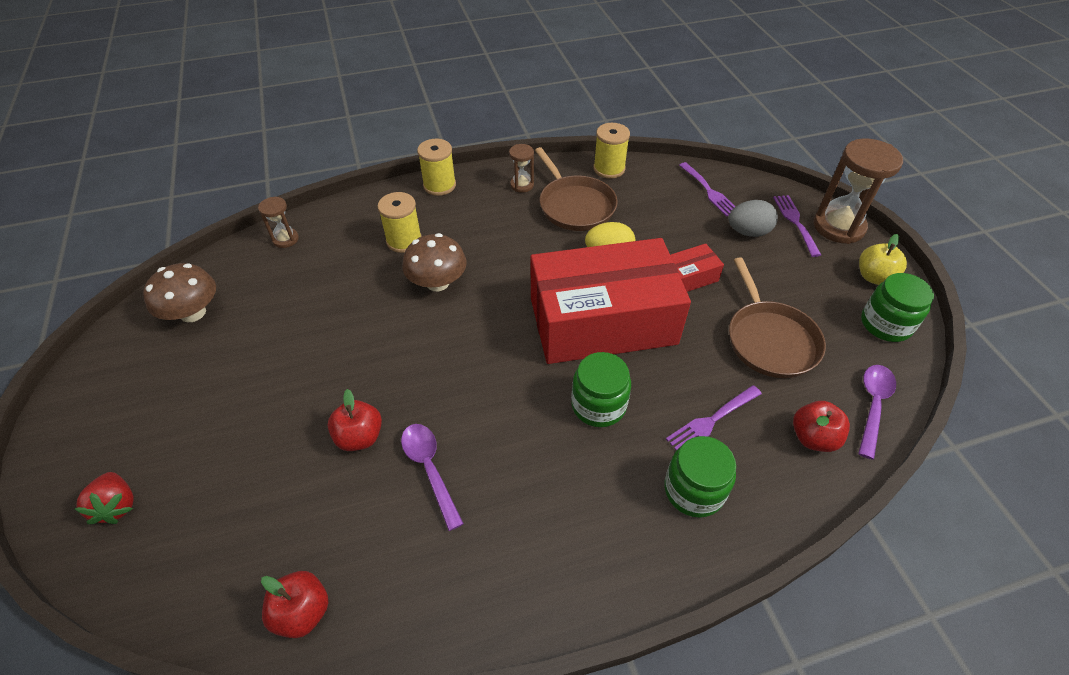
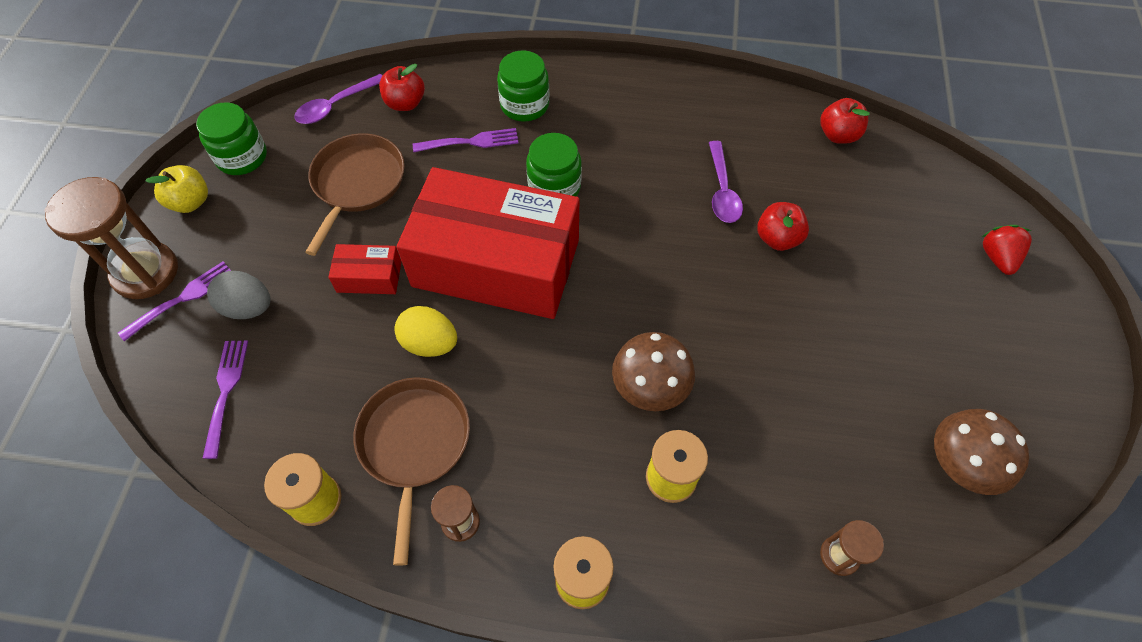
camera: 155 degrees left, 10 degrees up
(795, 222) = (182, 298): purple fork -> purple fork turned 150 degrees counterclockwise

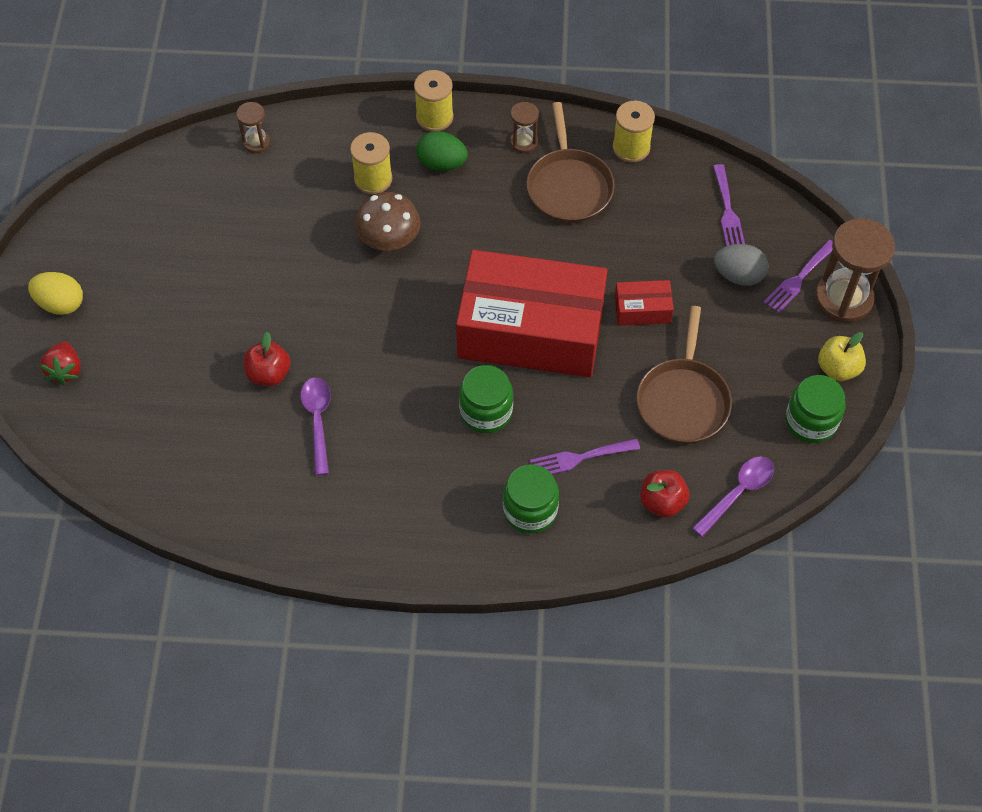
camera: 175 degrees right, 0 degrees up
(429, 343) = (574, 258): yellow egg -> yellow egg (61, 304)
(577, 495) = (442, 163): none -> green egg
(838, 135) = (188, 497): red apple -> none
(961, 463) = (152, 204): brown mushroom -> none

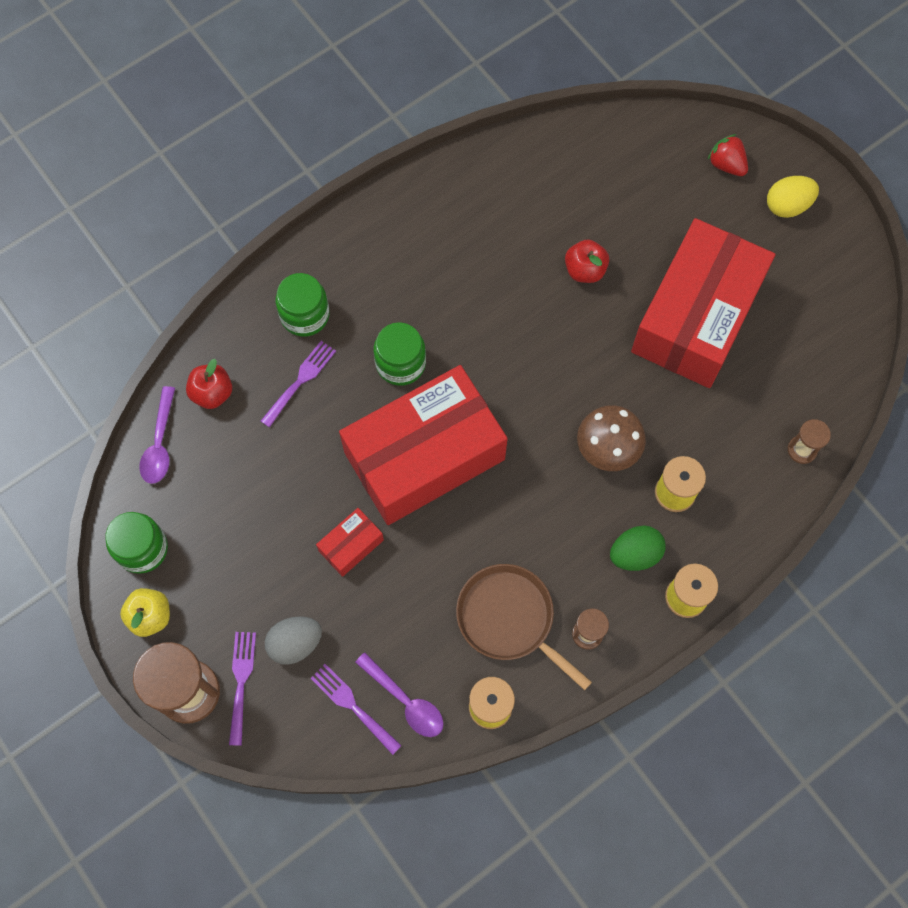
camera: 140 degrees right, 10 degrees up
(225, 277) = (696, 317): none -> red box
(318, 421) = (515, 264): purple spoon -> purple spoon (405, 701)
(683, 401) = (257, 488): brown pan -> none

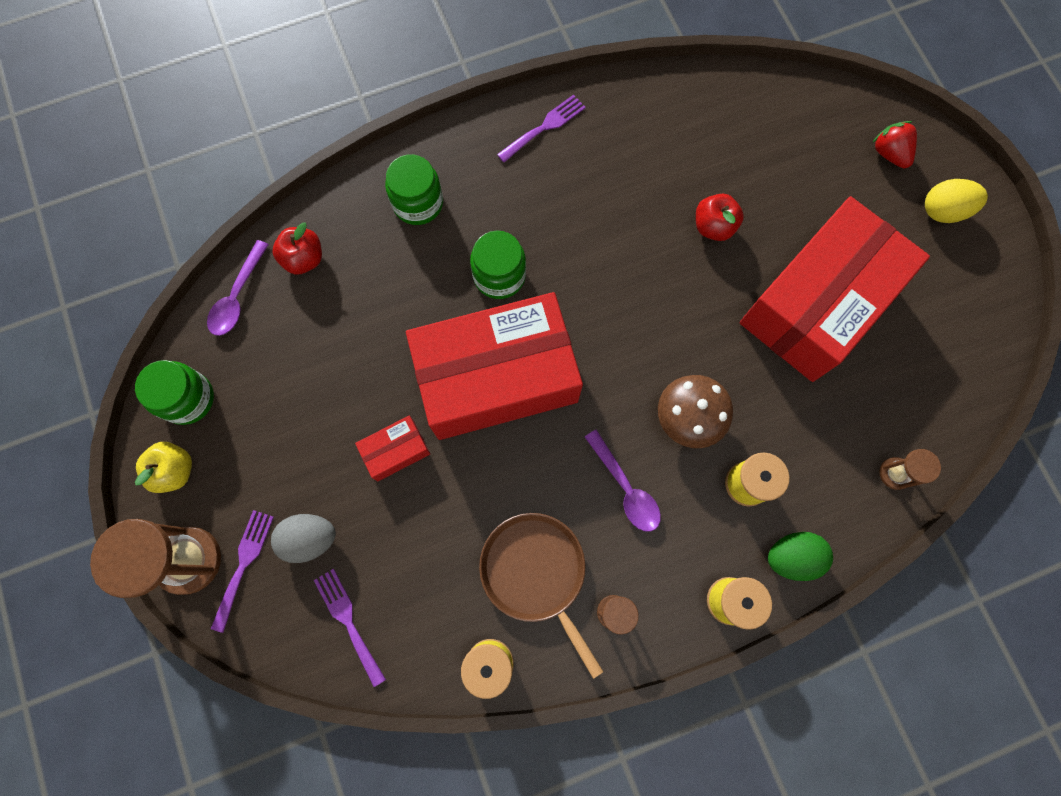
camera: 15 degrees right, 5 degrees up
(300, 380) = (394, 268): purple fork -> purple fork (544, 127)
(405, 701) = (404, 631): purple spoon -> purple spoon (625, 488)
(635, 554) = (687, 539): green egg -> green egg (792, 557)

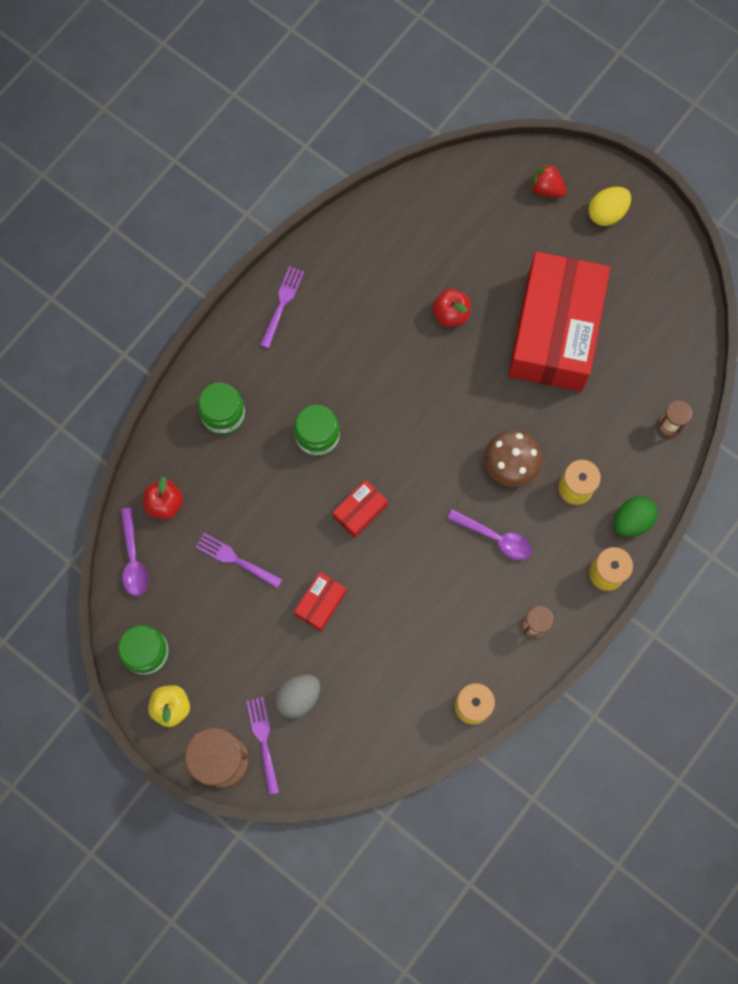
camera: 30 degrees left, 0 degrees up
(348, 622) = (360, 735): purple fork -> purple fork (235, 559)
(496, 377) = (360, 511): red box -> red box, size x0.40
(536, 572) = (467, 629): brown pan -> none

